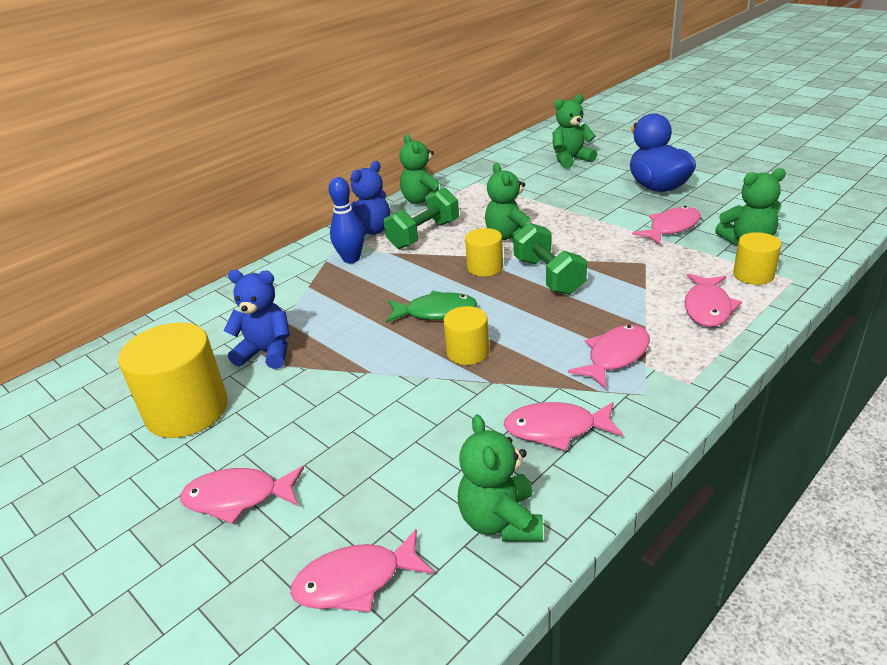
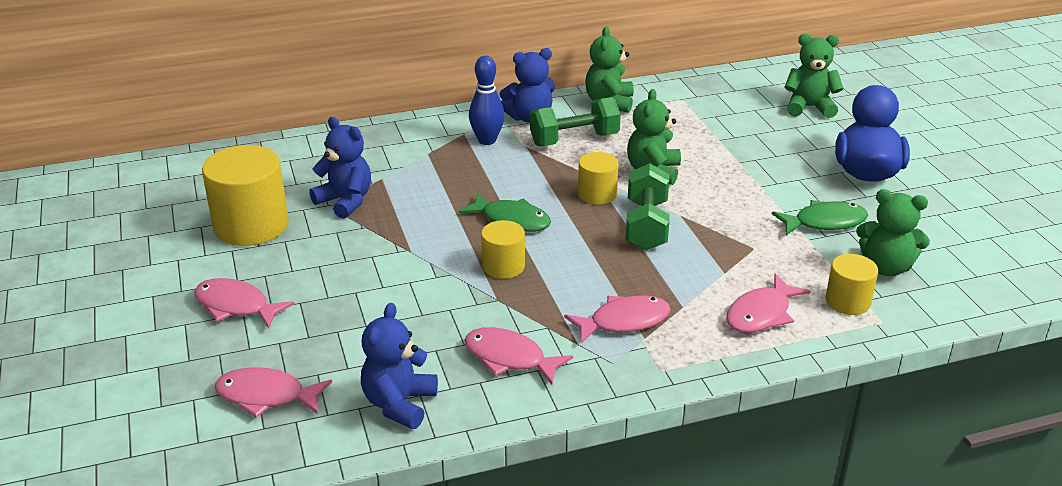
camera: 25 degrees right, 0 degrees up
(501, 521) = (399, 404): green teddy bear -> blue teddy bear
(671, 228) = (824, 222): pink fish -> green fish

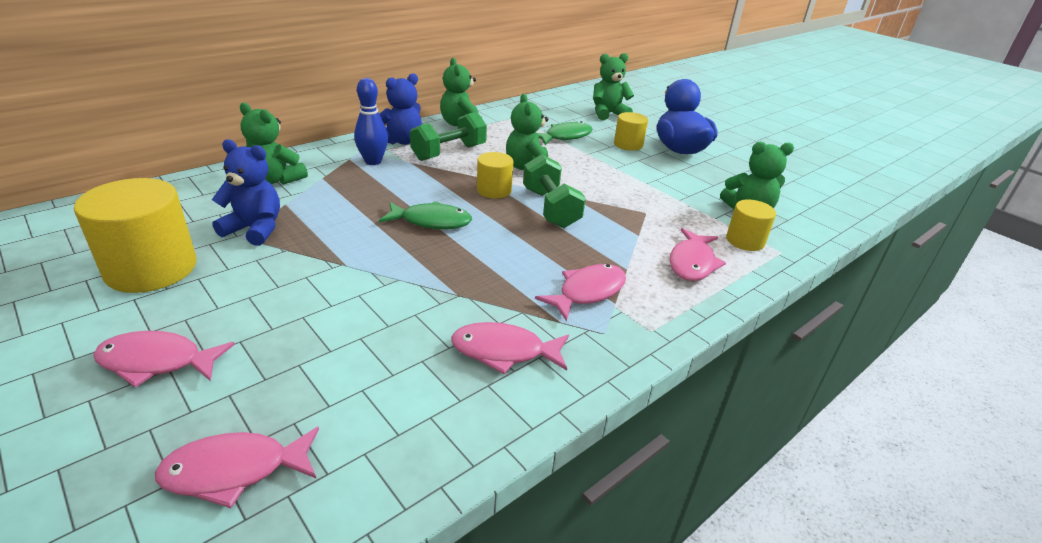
camera: 25 degrees left, 0 degrees up
(382, 149) = (275, 180): none -> green teddy bear
(399, 404) = (412, 435): blue teddy bear -> none
(503, 266) = (446, 263): yellow cylinder -> yellow cylinder (628, 145)
(824, 222) = (680, 186): green fish -> green fish (565, 136)

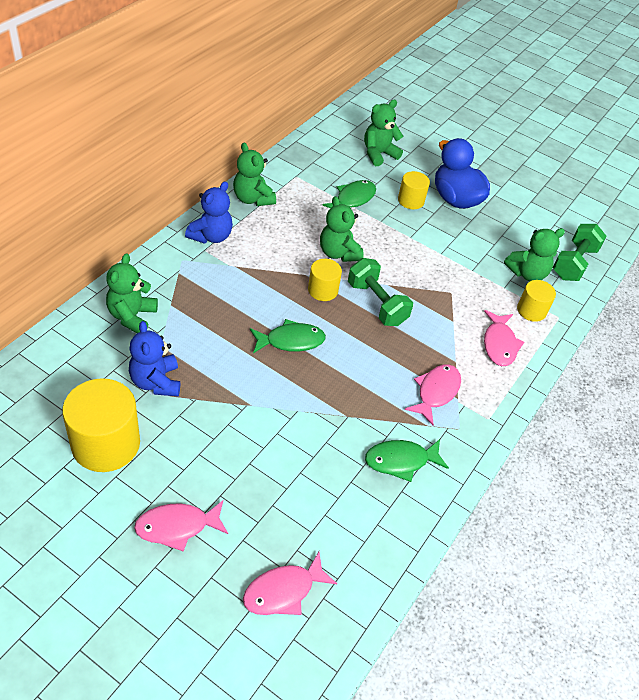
camera: 20 degrees left, 15 degrees up
(255, 229) = (156, 382): blue teddy bear -> blue teddy bear turned 105 degrees counterclockwise
(275, 180) = (132, 316): green teddy bear -> green teddy bear turned 90 degrees clockwise
(373, 161) = (202, 272): blue bowling pin -> none
(449, 153) = (262, 245): green dumbbell -> green dumbbell (574, 263)
(504, 351) = (401, 461): pink fish -> green fish

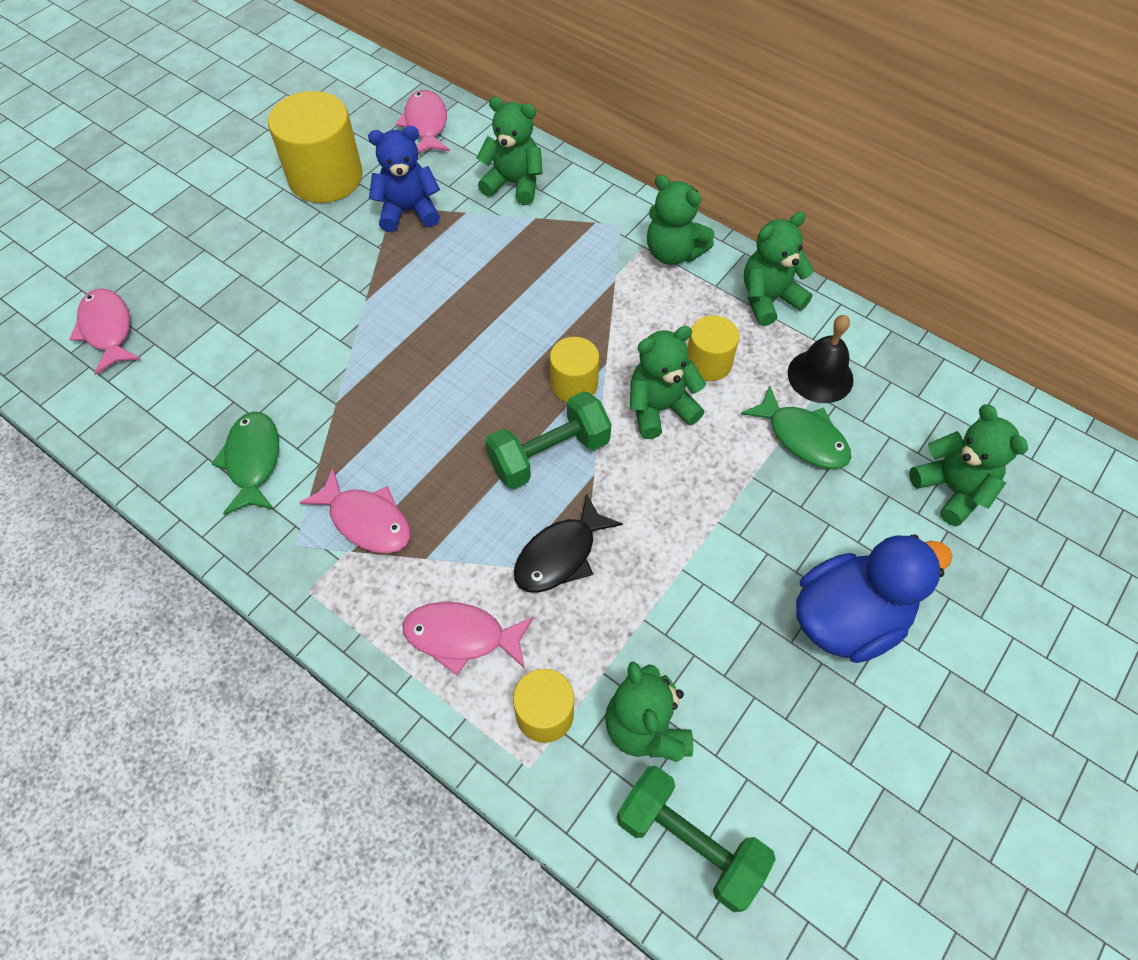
camera: 100 degrees right, 10 degrees up
(177, 527) = (209, 239): pink fish -> pink fish (426, 124)
(211, 236) = (673, 253): blue teddy bear -> green teddy bear
(291, 341) = (472, 342): green fish -> none
(310, 187) = (820, 376): none -> black bell
(411, 200) = (822, 533): yellow cylinder -> yellow cylinder (708, 362)
(442, 301) = (560, 555): none -> black fish

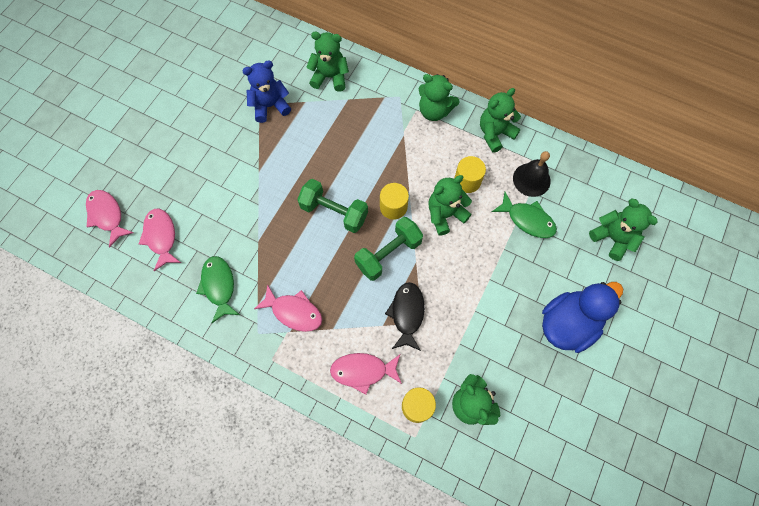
camera: 10 degrees left, 10 degrees up
(325, 177) = (213, 89): yellow cylinder -> none
(426, 124) = (266, 42): pink fish -> pink fish (161, 237)
(560, 555) = (407, 314): black fish -> black fish turned 150 degrees clockwise
(689, 843) = (505, 461): green dumbbell -> green dumbbell (334, 212)

